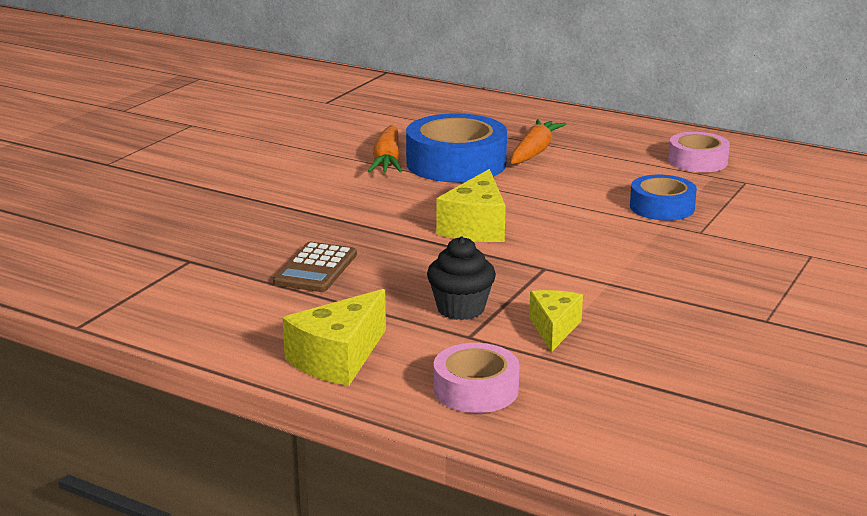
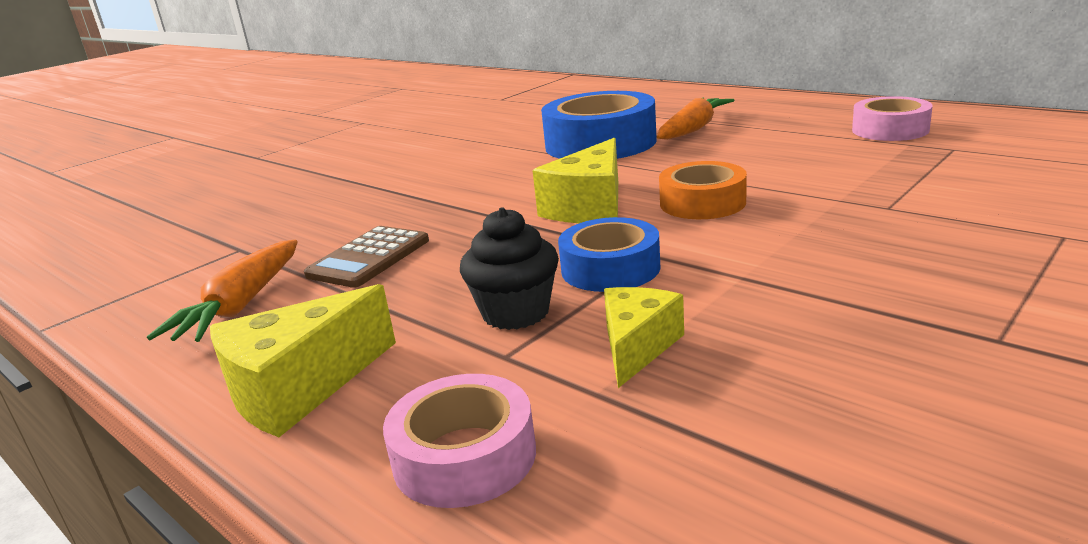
camera: 15 degrees right, 0 degrees up
(387, 160) = (528, 144): orange carrot -> orange carrot (241, 305)
(564, 225) = (702, 203): none -> orange tape
(662, 207) = (837, 179): blue tape -> blue tape (610, 268)

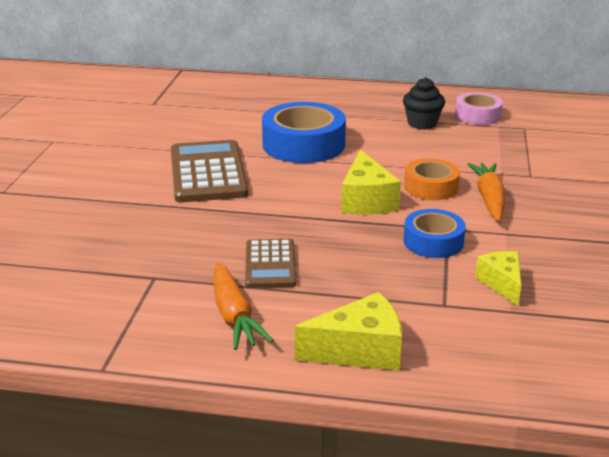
camera: 35 degrees left, 5 degrees up
(299, 388) = (360, 350): yellow cheese -> yellow cheese turned 120 degrees counterclockwise
(454, 160) = (208, 172): none -> brown calculator
(464, 456) = (492, 355): pink tape -> none
(515, 313) = (417, 280): black cupcake -> black cupcake (422, 123)
(693, 129) = (355, 125): orange carrot -> orange carrot (489, 199)

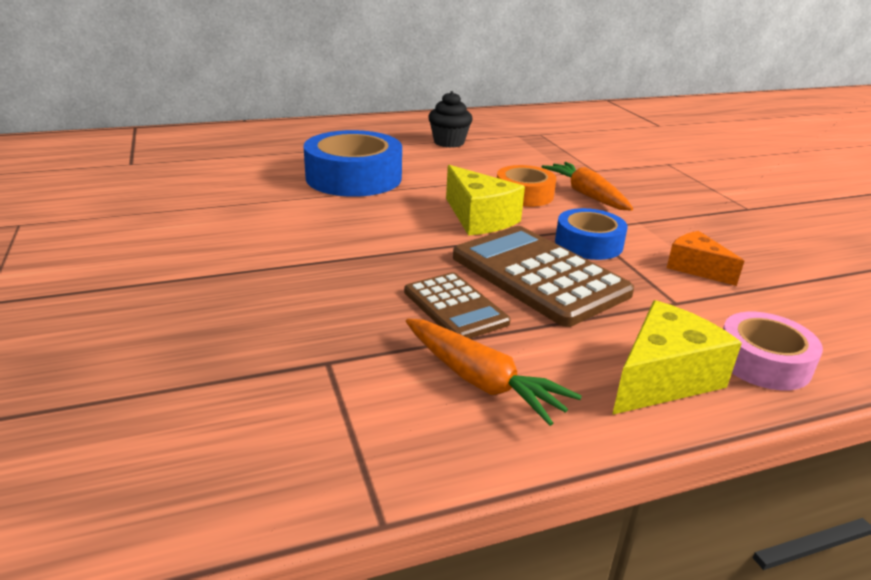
camera: 30 degrees left, 0 degrees up
(208, 172) = (273, 223): brown calculator -> brown calculator (538, 275)
(477, 115) = (489, 129): pink tape -> pink tape (763, 362)
(502, 283) = (696, 268): yellow cheese -> orange cheese

